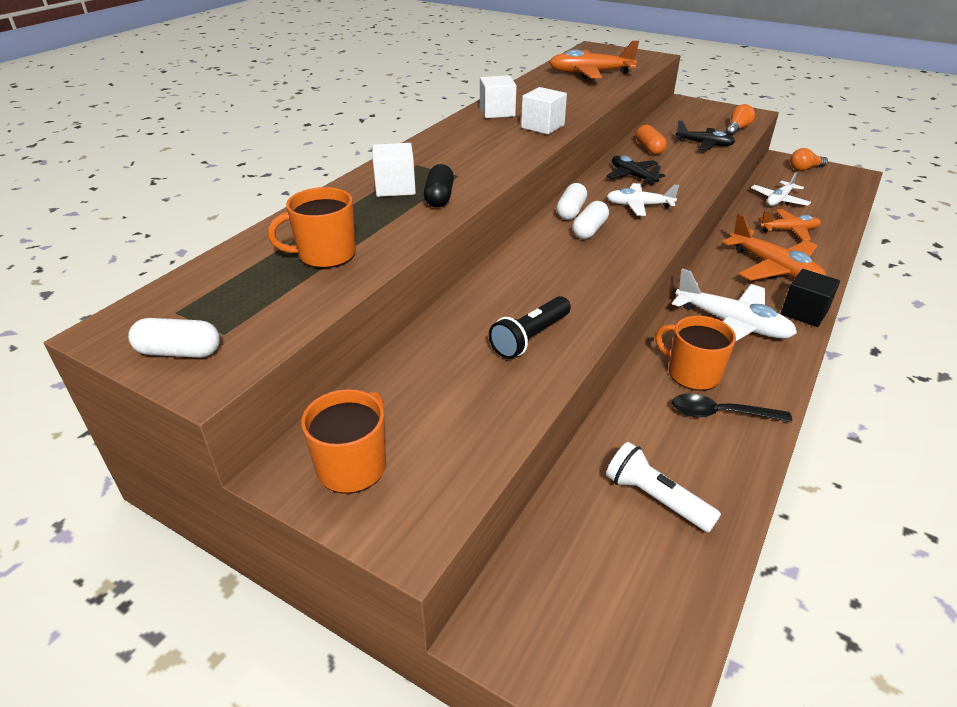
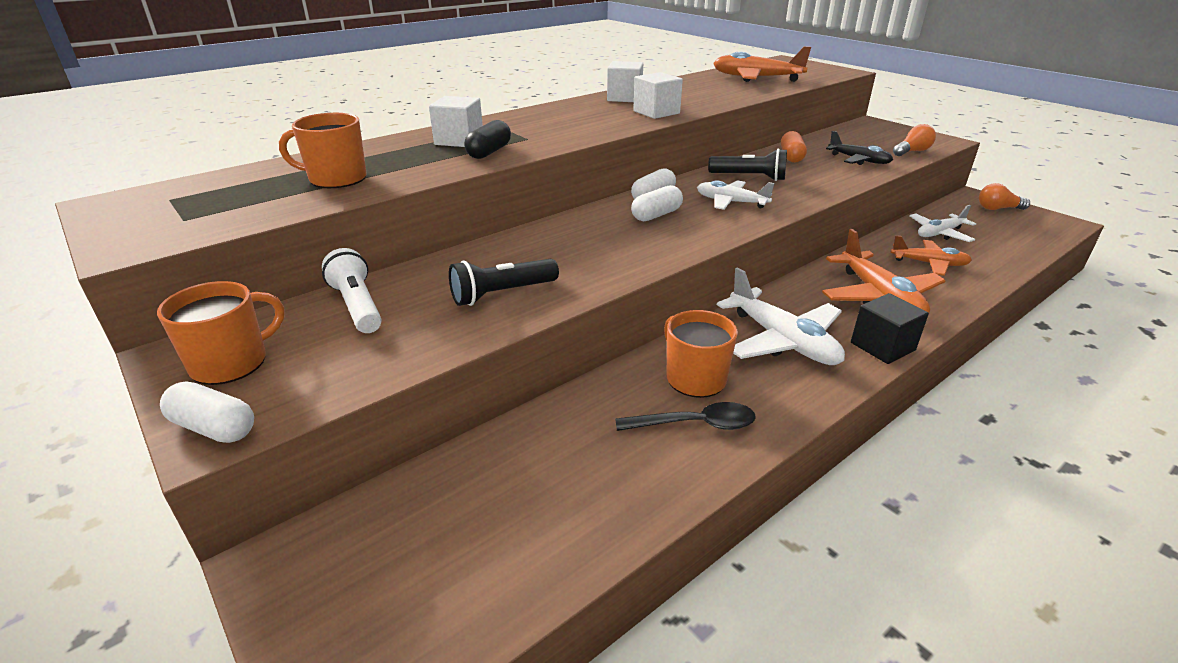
camera: 20 degrees right, 5 degrees down
(179, 352) = (133, 226): white capsule -> white capsule (213, 428)
(632, 176) = (749, 177): black plane -> black flashlight
(655, 498) = (548, 489): white flashlight -> white flashlight (357, 306)
(720, 414) = (694, 424): black spoon -> black spoon turned 150 degrees clockwise

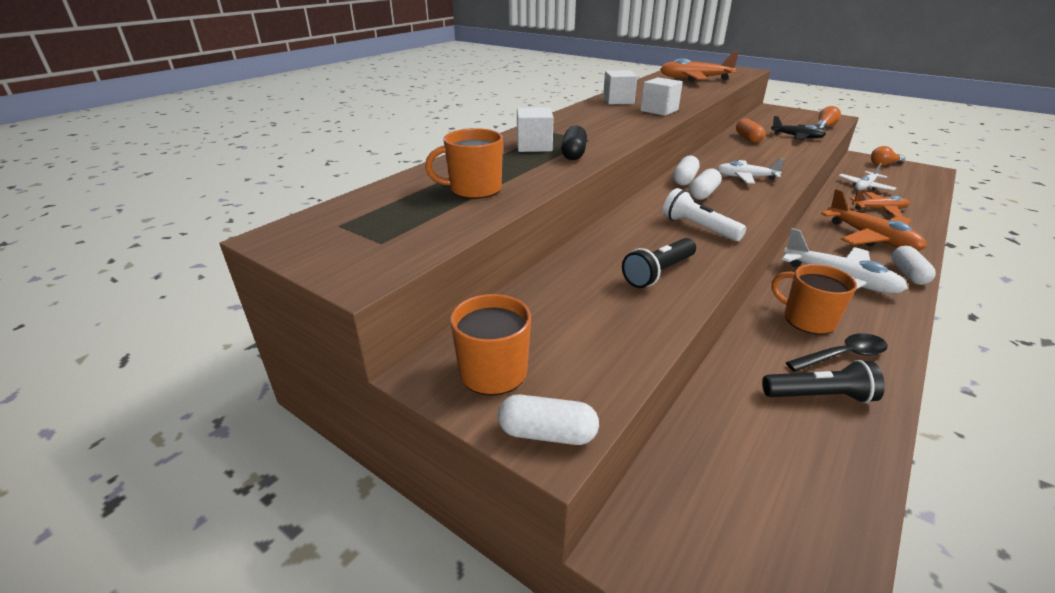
camera: 15 degrees left, 0 degrees up
(357, 306) = (550, 301): white flashlight -> white flashlight (698, 228)
(749, 177) = (736, 157): black flashlight -> black flashlight (819, 396)
(882, 346) = (907, 274): black cube -> white capsule

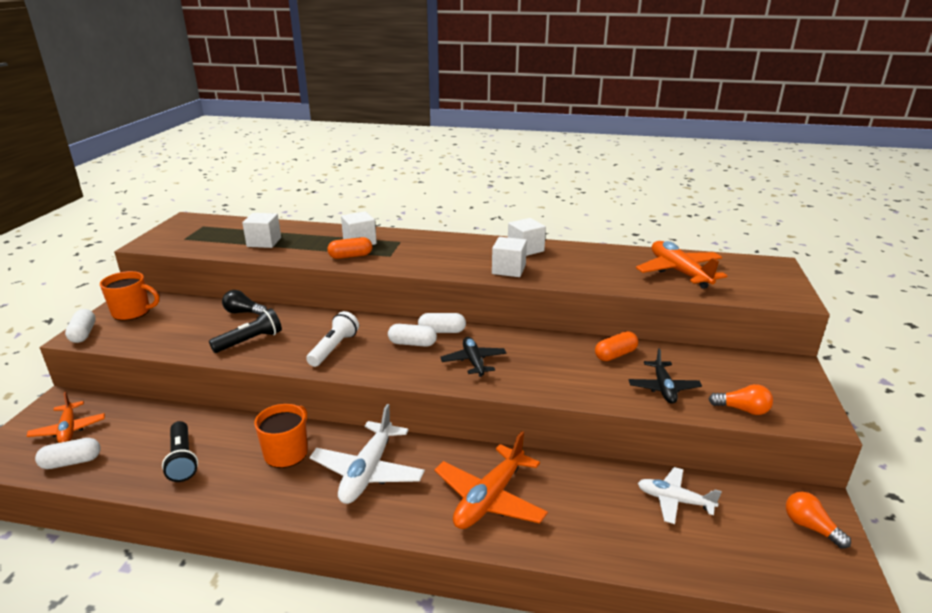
camera: 65 degrees right, 5 degrees down
(474, 189) = (264, 242): orange mug -> white cube
(572, 271) = (243, 312): none -> black light bulb
(573, 154) = (350, 256): black capsule -> orange capsule
(658, 273) = (250, 341): black flashlight -> black flashlight turned 120 degrees clockwise
(746, 177) = (473, 361): white plane -> black plane
(842, 355) = (236, 471): black spoon -> none
(879, 209) = (593, 510): orange plane -> orange plane (69, 429)
(907, 274) = (407, 523): white capsule -> white capsule (72, 462)

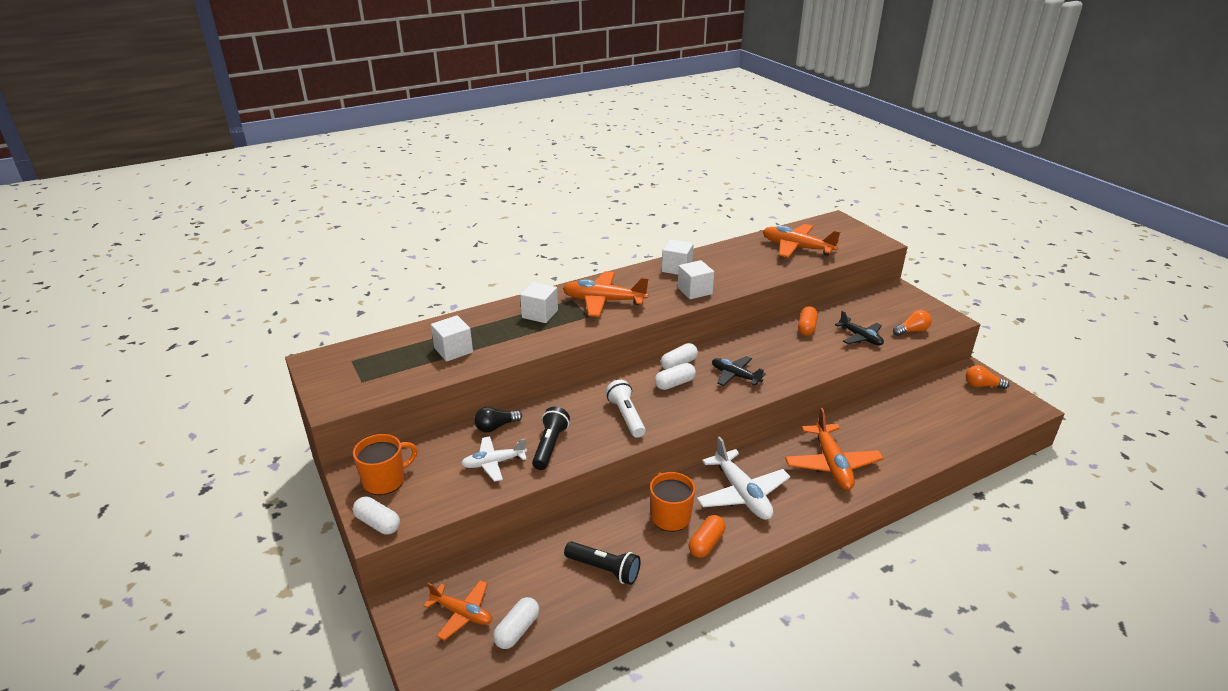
camera: 40 degrees left, 5 degrees up
(350, 256) = (558, 330): orange capsule -> orange capsule (706, 543)
(421, 250) = (604, 301): none -> orange plane
(674, 500) = (915, 407): white plane -> white plane (494, 463)

